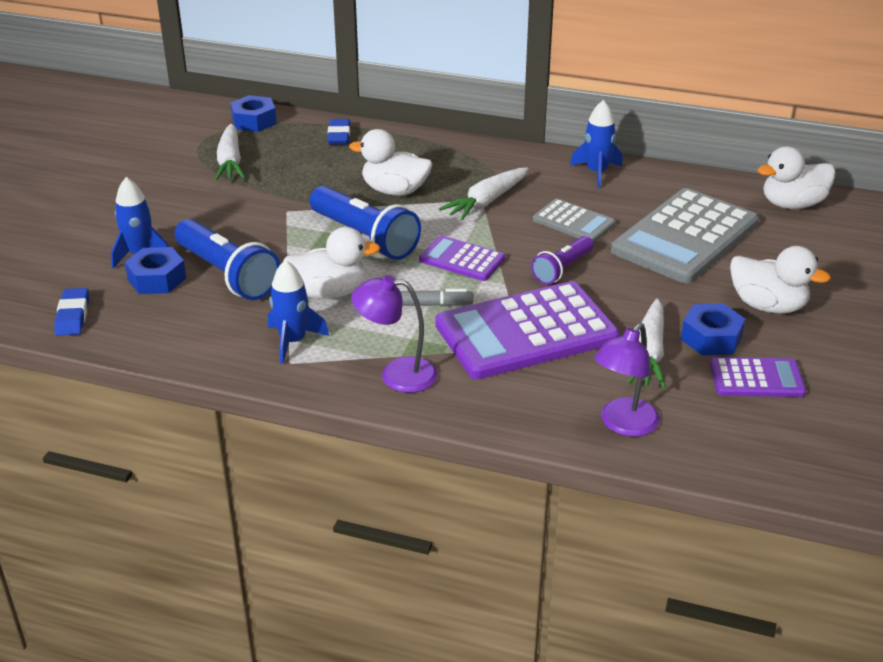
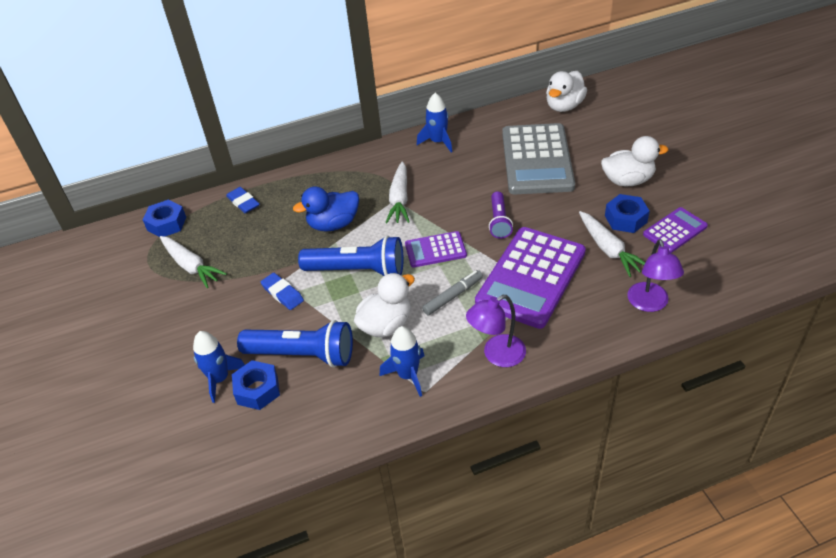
camera: 35 degrees left, 10 degrees up
(73, 316) = (234, 459): blue eraser -> blue eraser (282, 293)
(395, 191) = (333, 224): white duck -> blue duck
(573, 222) = (466, 184): grey calculator -> none

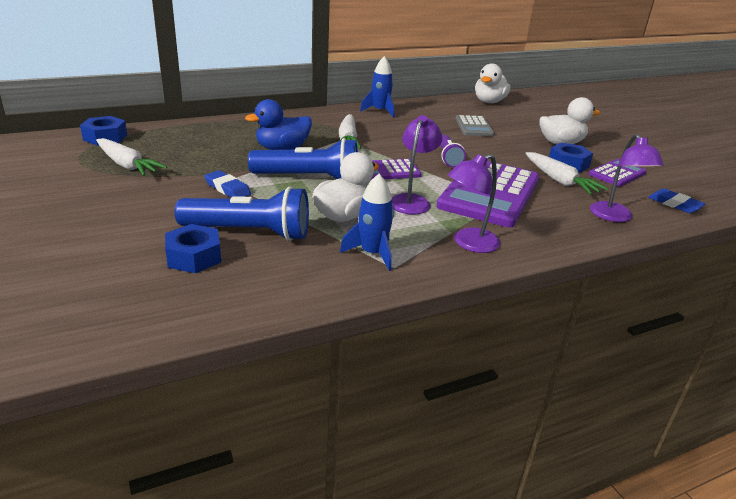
camera: 10 degrees left, 15 degrees down
(220, 379) = (148, 246): blue rocket -> none
(243, 202) = (189, 130): blue eraser -> blue eraser (674, 204)
(453, 296) = (412, 201): grey marker -> purple lamp
(537, 160) = (474, 127): grey calculator -> grey calculator, size x0.51

